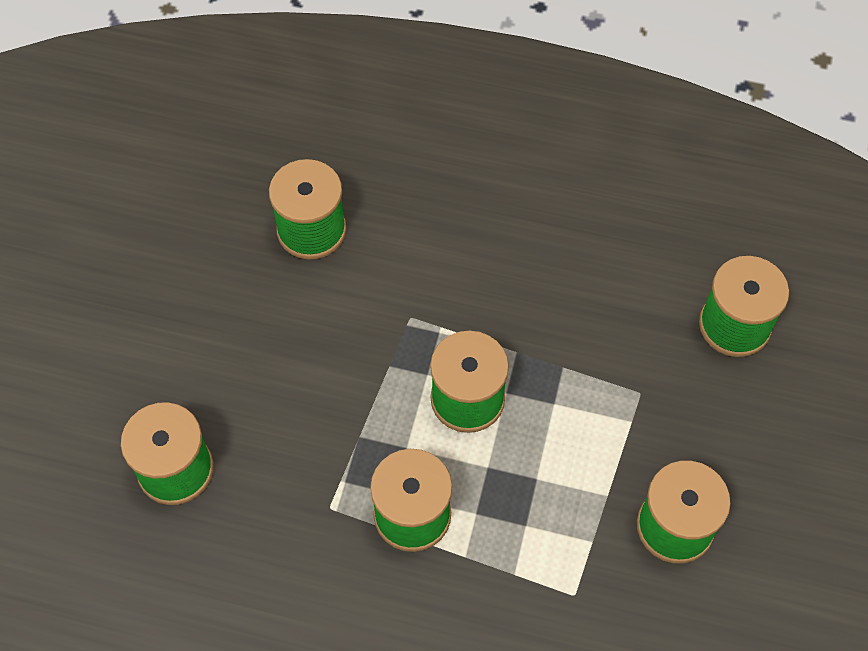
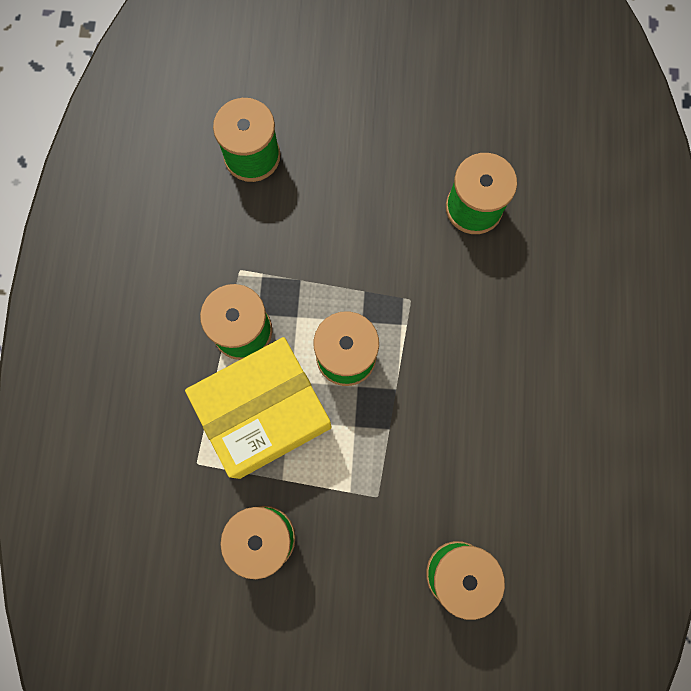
camera: 80 degrees right, 15 degrees up
(522, 503) = (264, 413): none -> yellow box

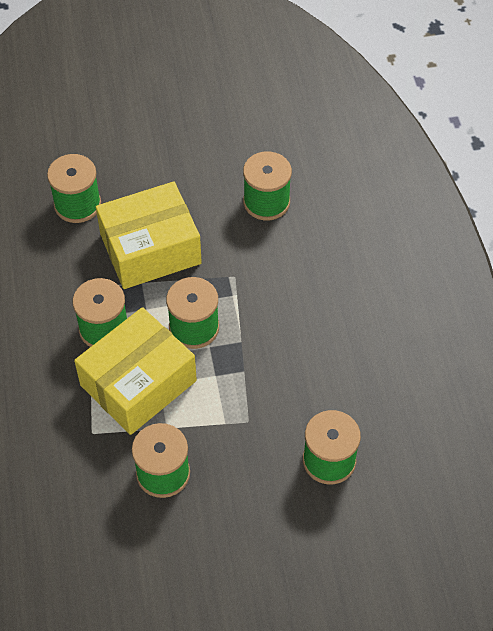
camera: 15 degrees left, 20 degrees down
(321, 238) = (150, 249): none -> yellow box

